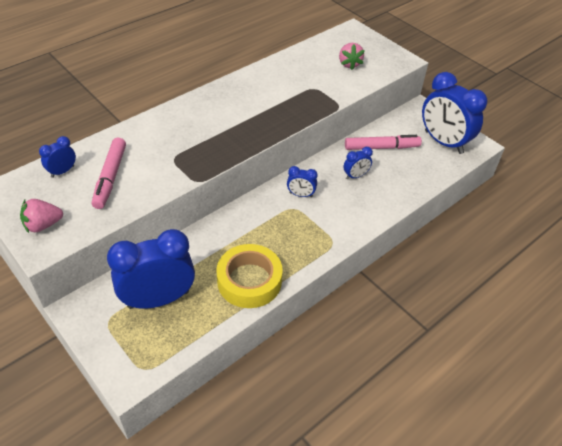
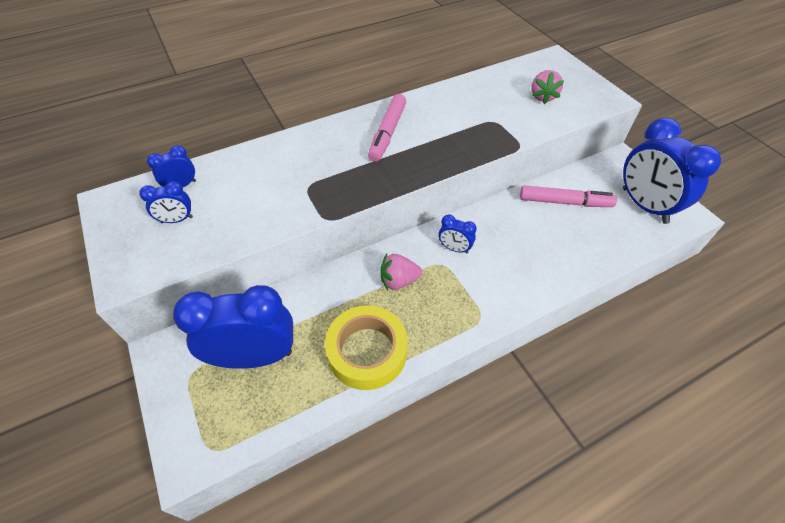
camera: 15 degrees right, 5 degrees up
(43, 225) = (136, 248): pink strawberry -> pink strawberry (398, 281)
(110, 177) = (230, 200): pink marker -> pink marker (388, 133)
(355, 176) = (526, 234): blue clock -> blue clock (177, 220)

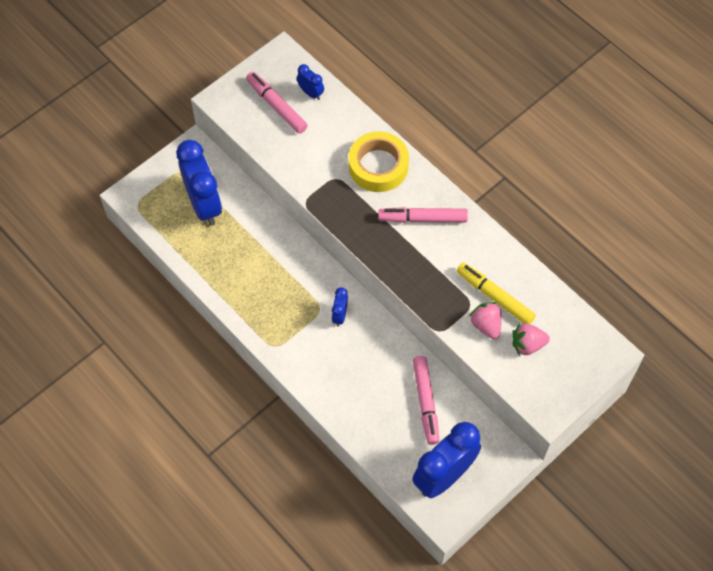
camera: 75 degrees right, 10 degrees up
(177, 220) = (276, 106): blue clock -> pink marker
(367, 351) = (225, 274): yellow tape -> yellow tape (378, 166)
(398, 281) = (294, 280): pink strawberry -> pink strawberry (486, 325)
(489, 105) = (494, 297): none -> yellow marker

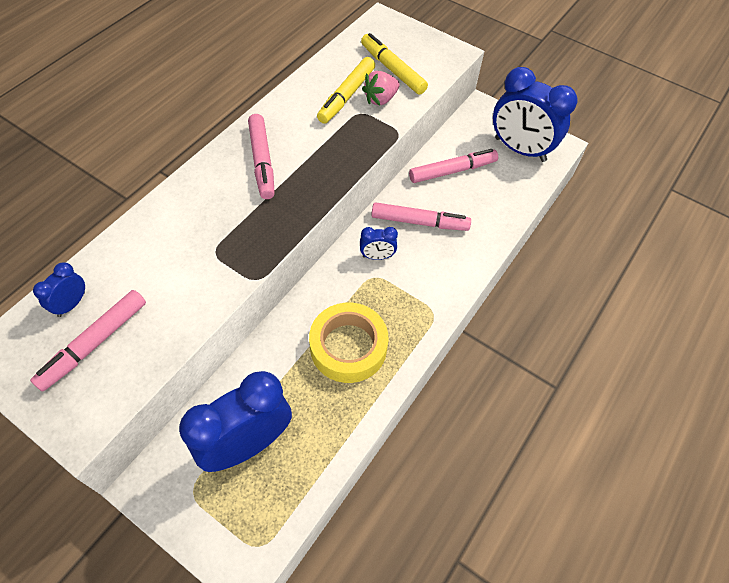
camera: 105 degrees left, 5 degrees down
(369, 357) = (419, 222): none -> pink marker
(378, 166) = (192, 211): yellow tape -> yellow tape (348, 347)
(527, 345) = (392, 70): pink strawberry -> yellow marker

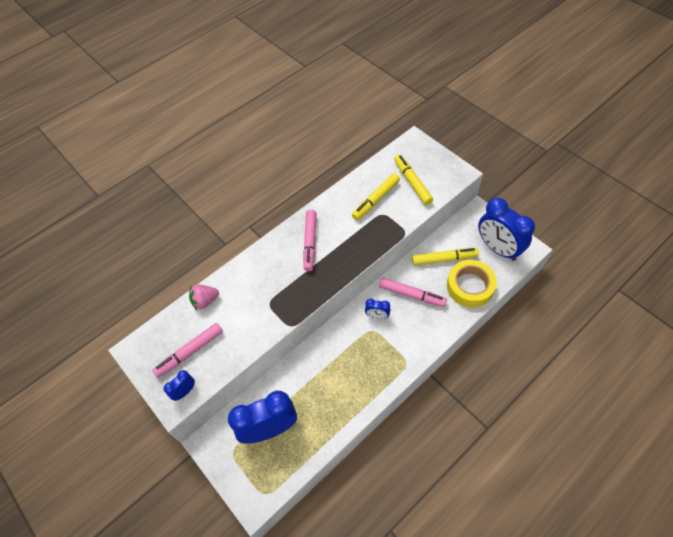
camera: 20 degrees right, 0 degrees up
(71, 304) = (180, 325): blue clock -> blue clock (185, 391)
(348, 347) = (345, 376): yellow tape -> yellow tape (470, 286)
(380, 99) = (398, 205): pink strawberry -> pink strawberry (205, 301)
(452, 171) = (444, 259): pink marker -> yellow marker

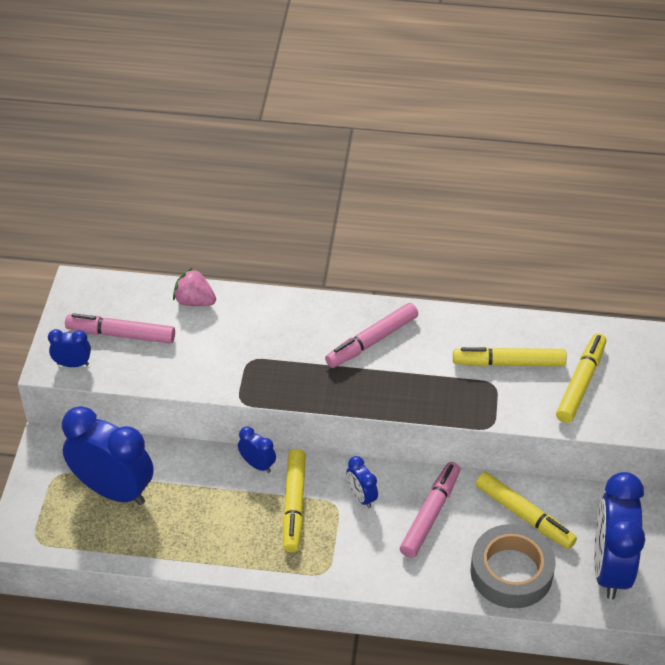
camera: 45 degrees right, 10 degrees down
(317, 347) = (257, 464): none -> blue clock
(356, 348) = (294, 505): none -> yellow marker
(411, 295) = (430, 514): pink marker -> pink marker turned 135 degrees counterclockwise
(470, 286) = (511, 572): yellow tape -> grey tape

